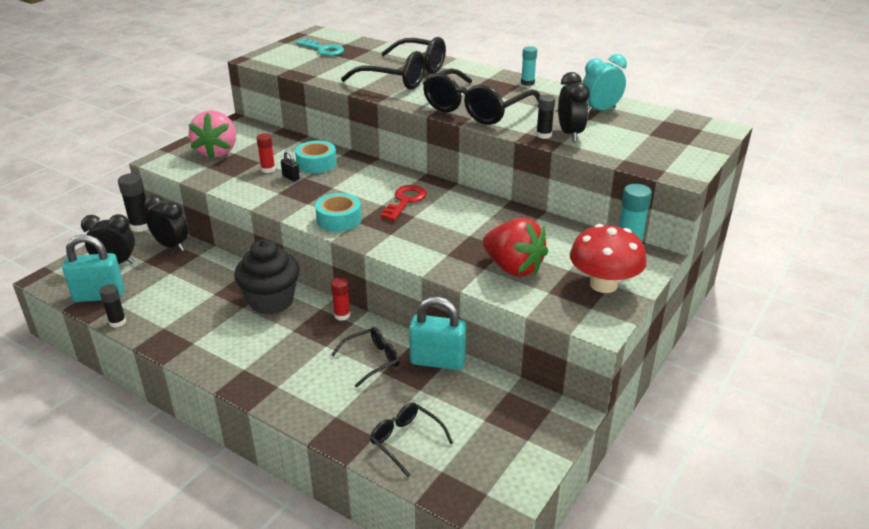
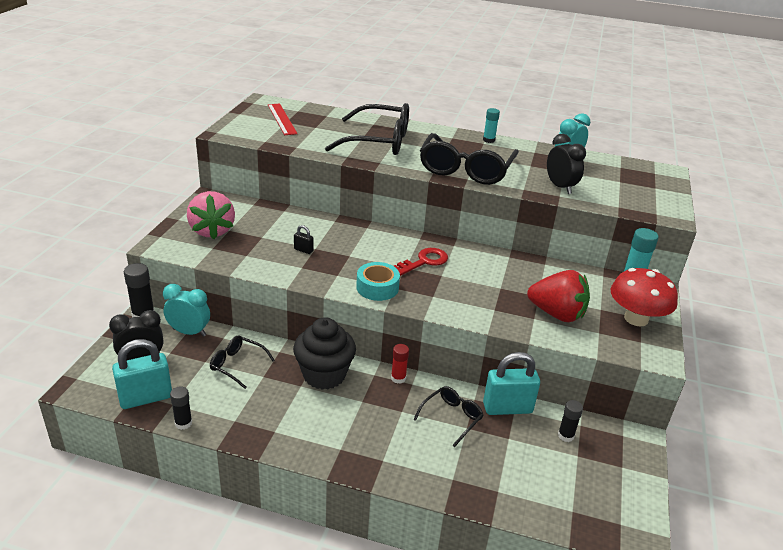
camera: 20 degrees left, 0 degrees up
(171, 246) = (189, 332): black clock -> turquoise clock
(268, 169) = (275, 244): red glue stick -> none
(316, 163) = (318, 233): turquoise tape -> none
(323, 50) = (282, 119): turquoise key -> red ruler
(405, 201) = (424, 261): red key -> red key turned 45 degrees clockwise
(405, 441) = (527, 489): black glasses -> black glasses (237, 365)
(543, 135) = (540, 190): black glue stick -> black glue stick (565, 435)

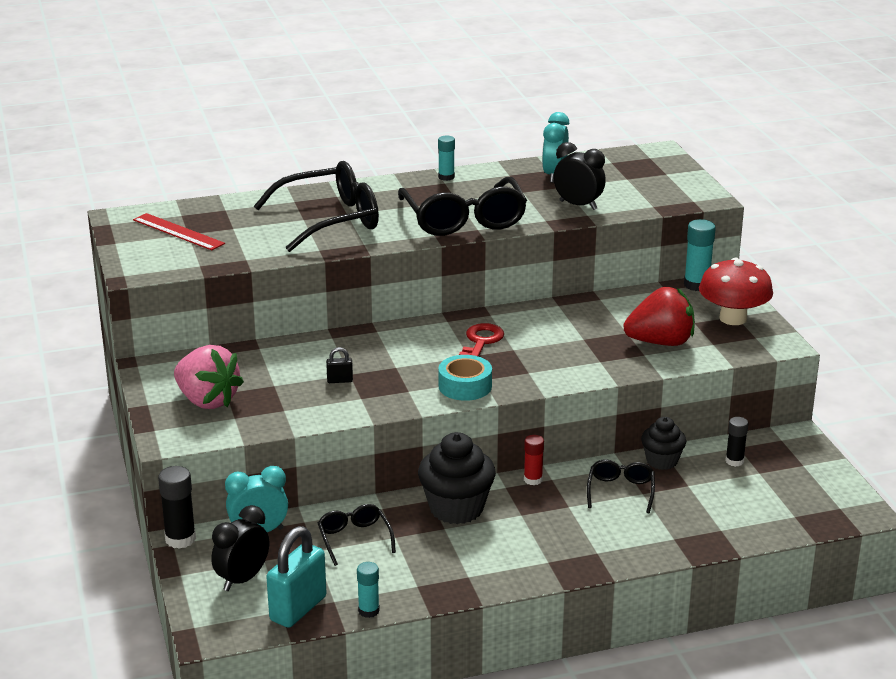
camera: 30 degrees left, 5 degrees down
(183, 423) = (368, 611): black glue stick -> turquoise glue stick
(237, 365) = (354, 539): black glasses -> black glasses turned 75 degrees clockwise
(507, 408) = (662, 461): turquoise padlock -> black cupcake

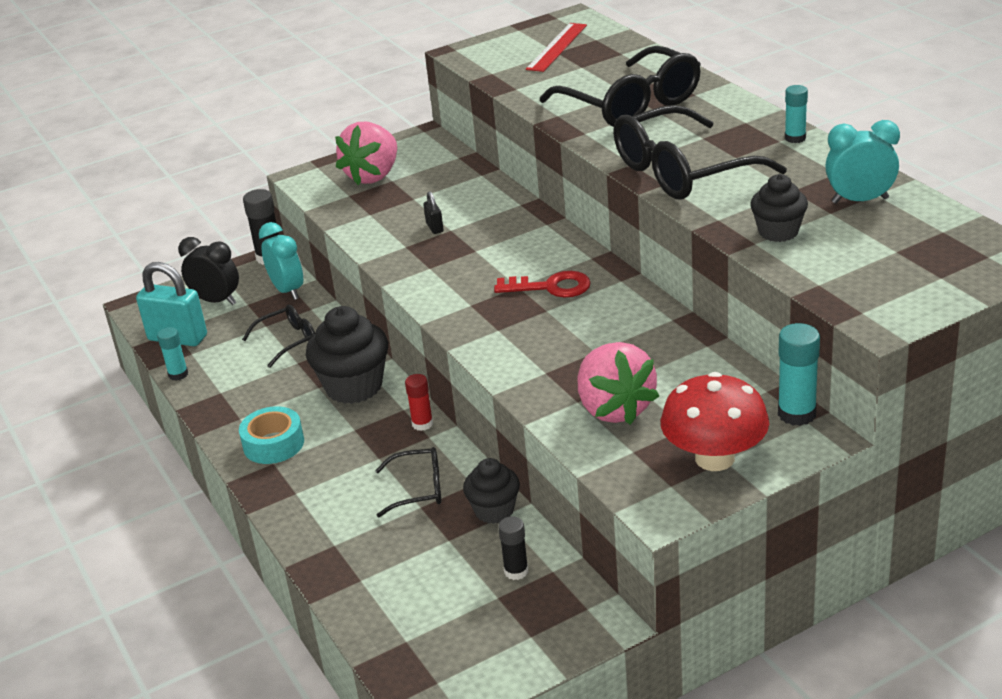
camera: 80 degrees right, 5 degrees up
(465, 386) = (450, 297): turquoise tape -> turquoise tape (273, 444)
(578, 205) = (778, 232): black clock -> black cupcake
(660, 342) = (614, 408): red strawberry -> pink strawberry

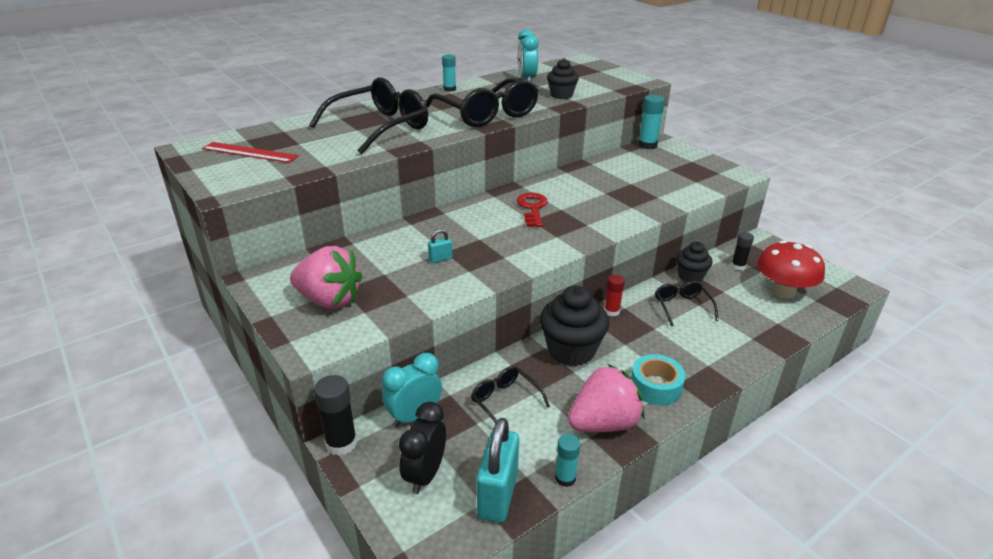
camera: 100 degrees left, 0 degrees up
(434, 228) = (440, 259): black padlock -> turquoise padlock
(614, 408) = (661, 186): pink strawberry -> pink strawberry (603, 423)
(714, 458) = (692, 163): red mushroom -> red mushroom (783, 291)

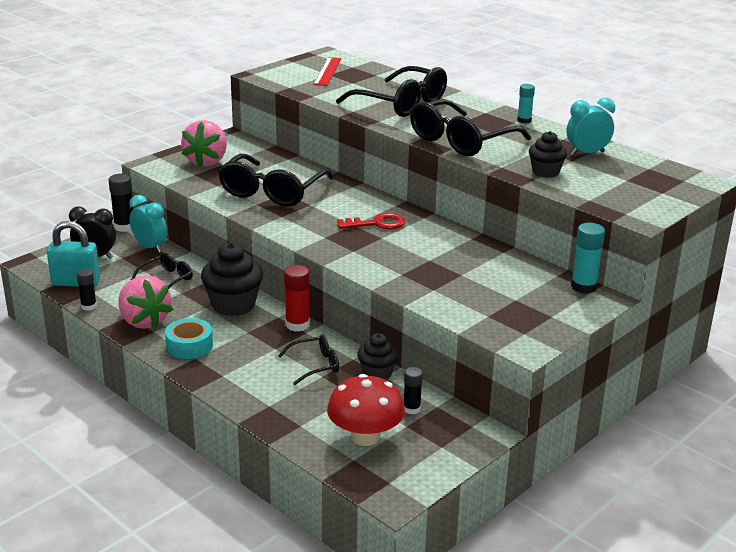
camera: 80 degrees right, 5 degrees down
(440, 259) = (272, 192): turquoise padlock -> black glasses
(565, 478) = (88, 306): turquoise glue stick -> black glue stick
(611, 311) = (297, 325): red glue stick -> red glue stick, size x1.55

